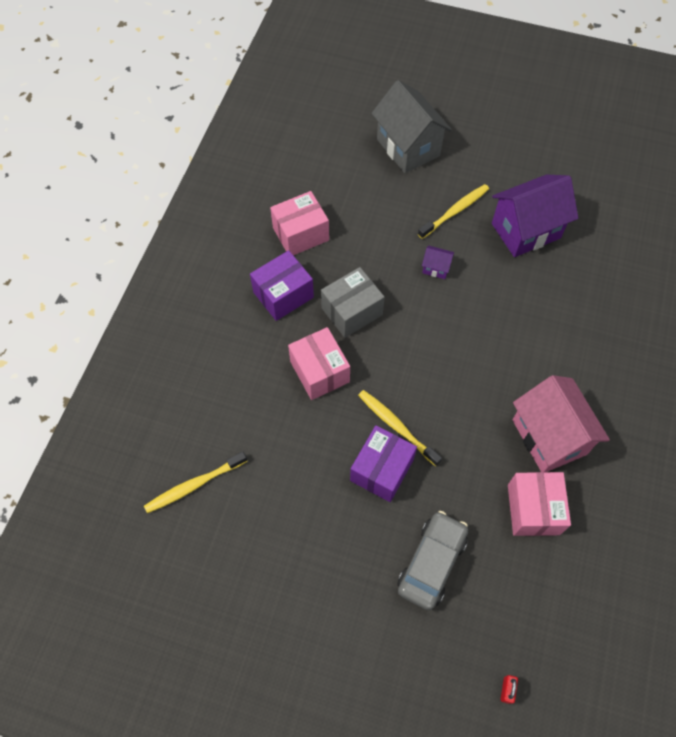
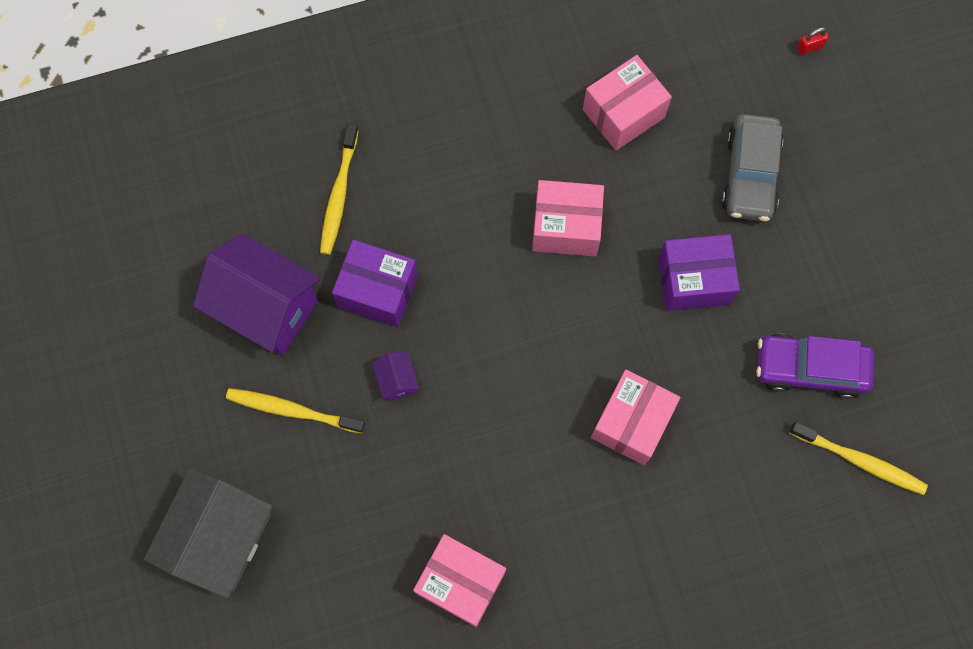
camera: 125 degrees left, 10 degrees up
(272, 499) = (810, 369): none -> purple car
(283, 295) = (564, 538): purple box -> purple box (378, 291)
(352, 311) = (528, 440): grey box -> none
(397, 427) = (634, 296): yellow toothbrush -> yellow toothbrush (339, 194)
(431, 563) = (750, 175): grey car -> grey car turned 75 degrees counterclockwise
(472, 417) = (566, 227): none -> pink box
(549, 437) = (531, 139): pink house -> none

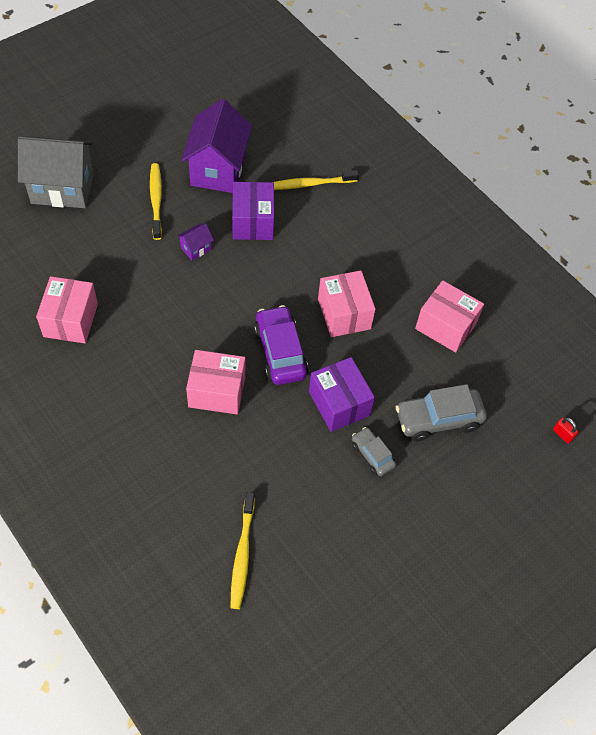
camera: 65 degrees right, 15 degrees down
(774, 268) = (372, 455): none -> grey car
(810, 369) = (302, 500): purple car -> purple car (280, 352)

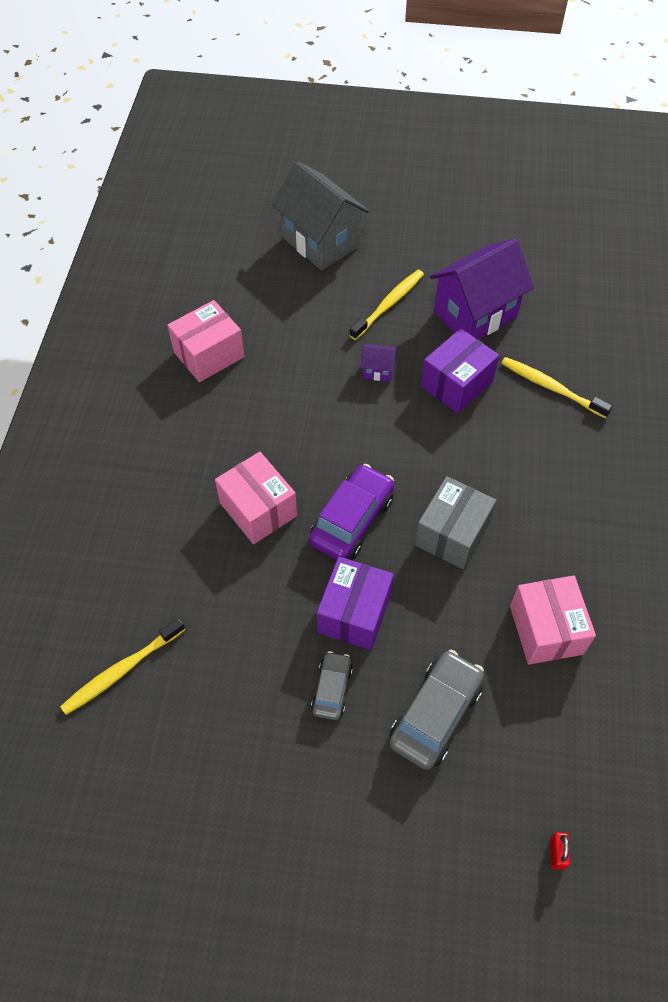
camera: 50 degrees right, 0 degrees up
(344, 314) = (452, 534): pink box -> grey box
(438, 419) = (435, 714): grey car -> grey car turned 90 degrees clockwise

